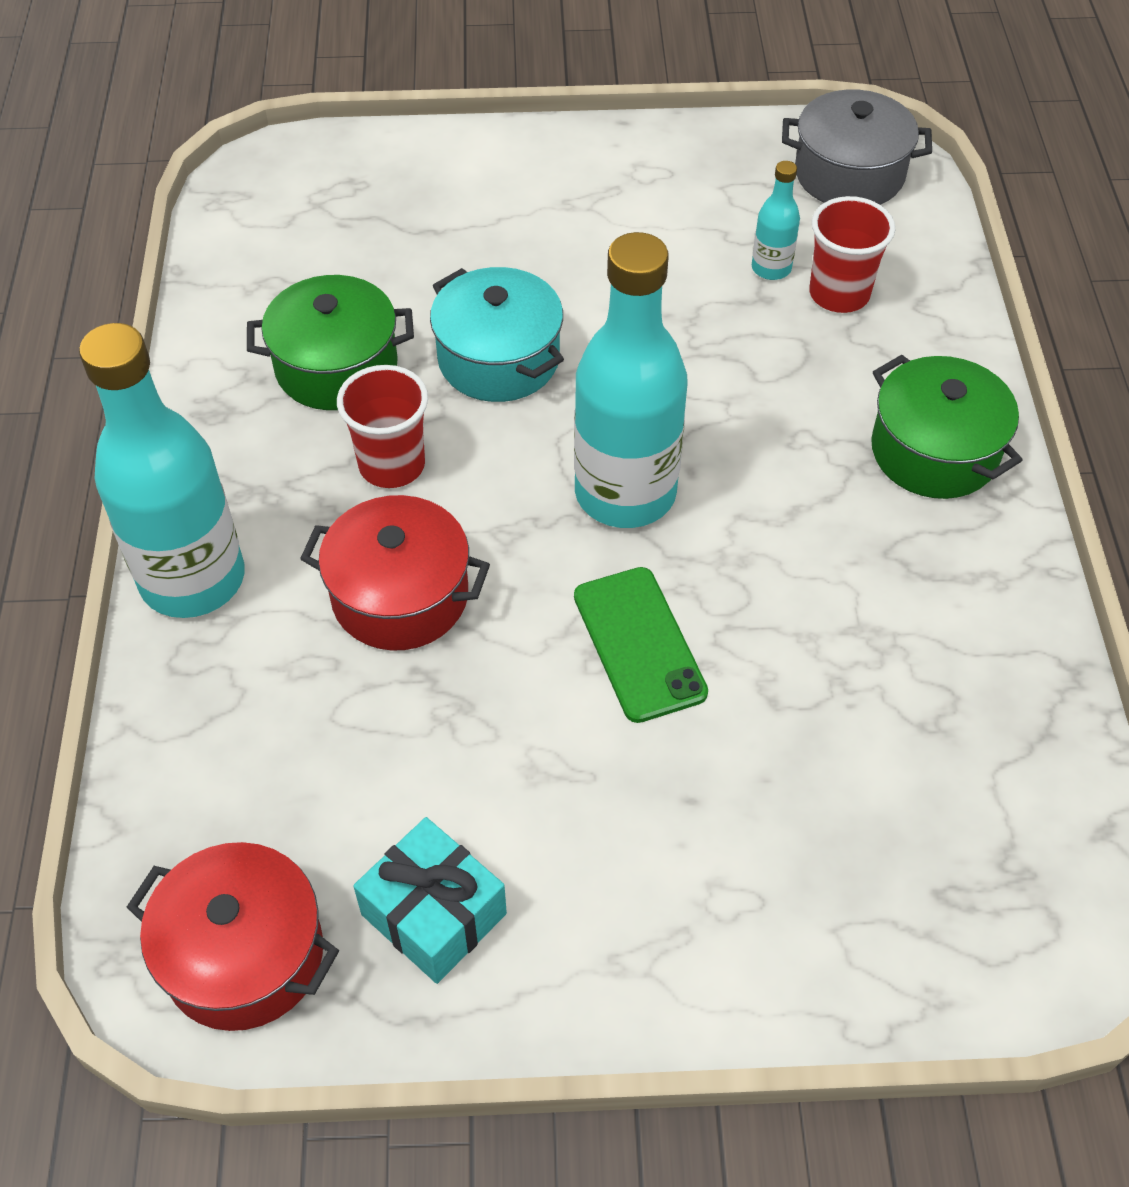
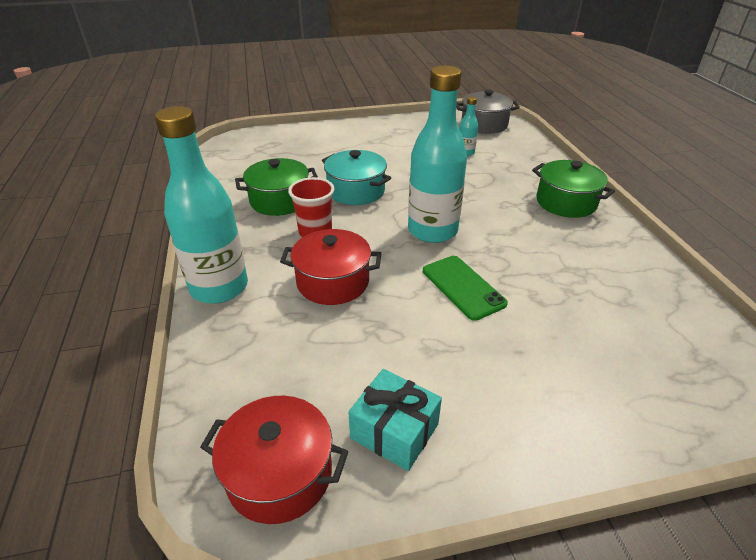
camera: 10 degrees left, 15 degrees down
(839, 294) = (498, 158): red cup -> none

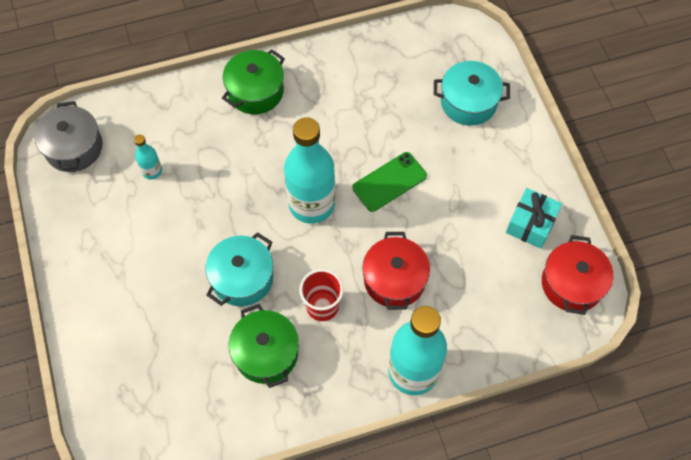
camera: 95 degrees left, 25 degrees up
(609, 378) = (468, 102): none -> turquoise pot

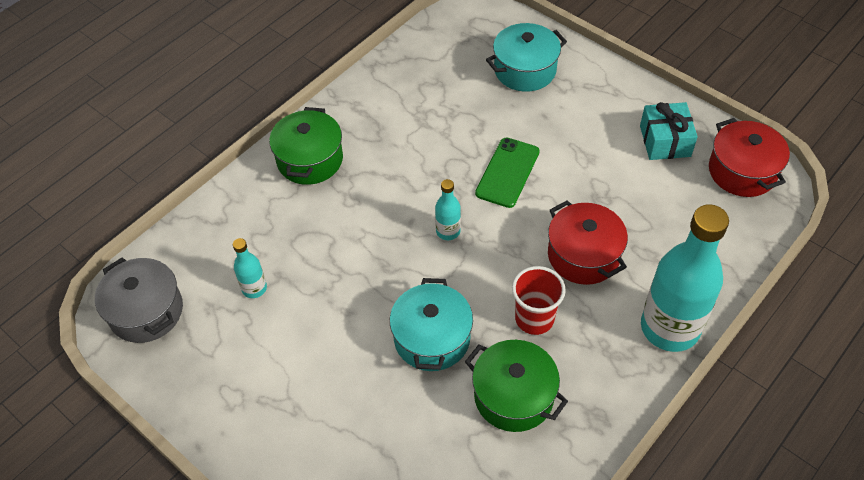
camera: 30 degrees left, 10 degrees down
(311, 204) = (448, 231): turquoise bottle -> turquoise bottle, size x0.44

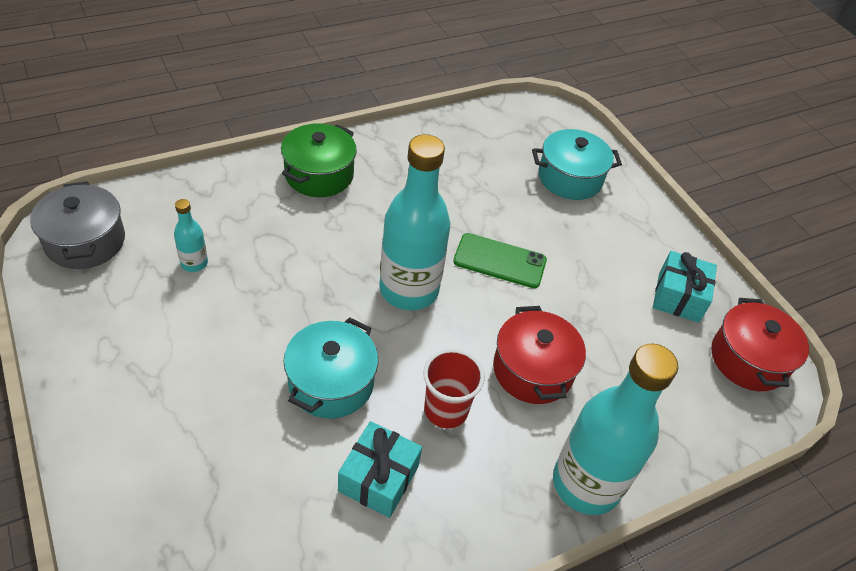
camera: 15 degrees right, 5 degrees down
(448, 231) = (409, 290): turquoise bottle -> turquoise bottle, size x2.25
(507, 172) = (500, 261): green phone -> green phone turned 60 degrees clockwise
(513, 396) = (378, 478): green pot -> turquoise gift

